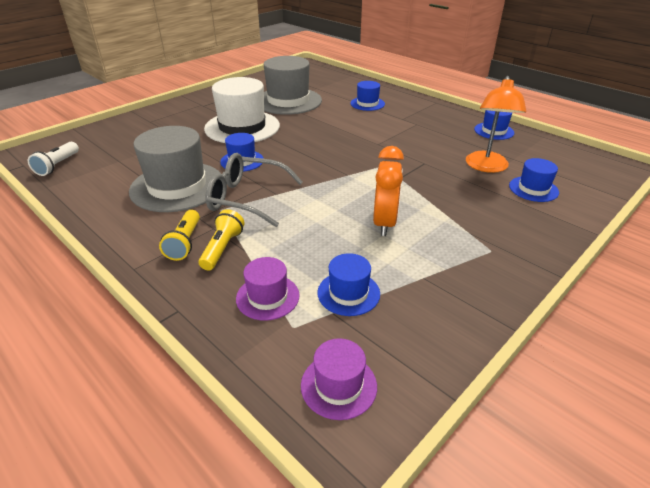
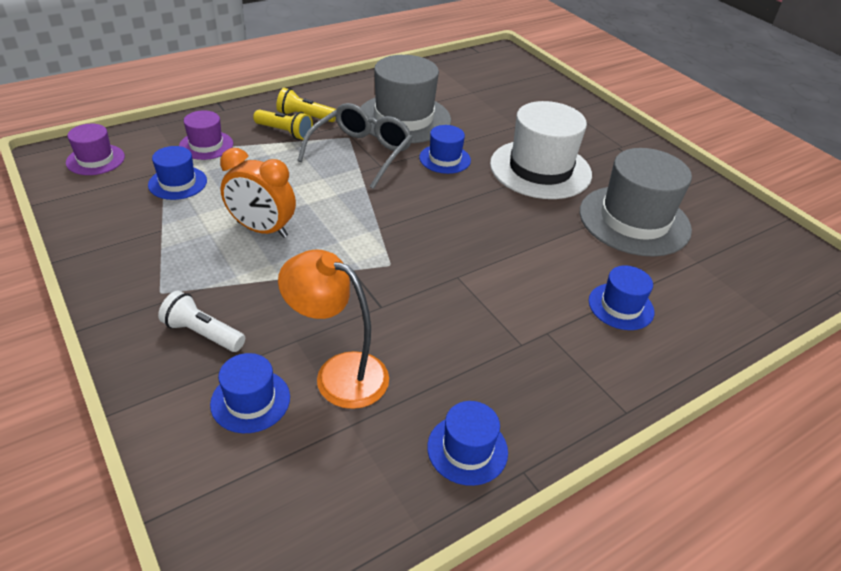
camera: 100 degrees right, 5 degrees up
(58, 165) = (471, 65): white flashlight -> white flashlight (203, 333)

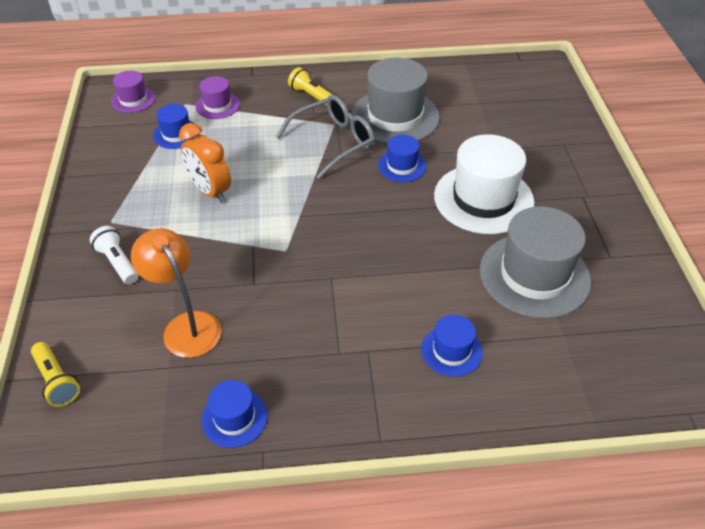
camera: 30 degrees right, 5 degrees up
(250, 400) = (116, 324): blue hat -> none
(285, 132) = (285, 107): yellow flashlight -> yellow flashlight (57, 381)

